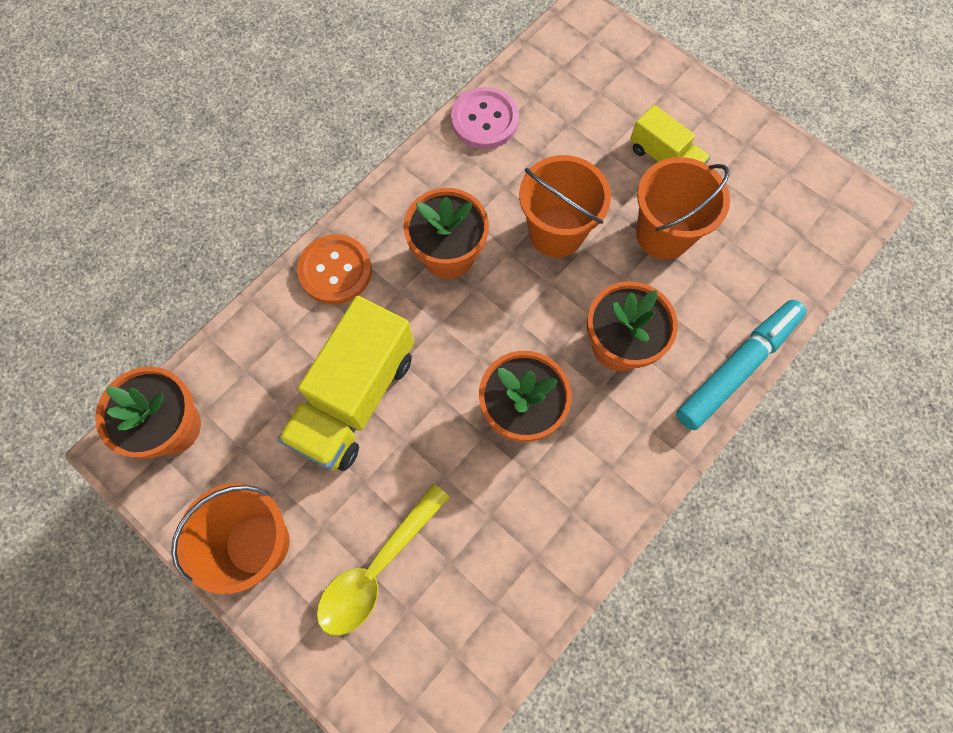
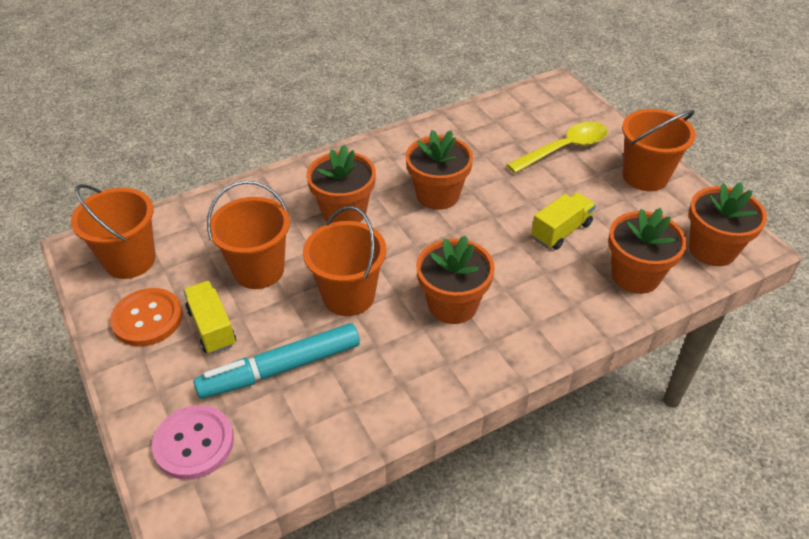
camera: 160 degrees left, 25 degrees down
(262, 355) = (635, 275): none -> orange flower pot
(335, 270) = (560, 320): orange button -> orange button (147, 318)
(355, 398) = (561, 231): yellow truck -> yellow truck, size x0.55
(484, 120) = (364, 418): pink button -> pink button (194, 443)
(737, 367) = (269, 180): turquoise marker -> turquoise marker (280, 368)
(800, 204) = (130, 260): none -> orange bucket

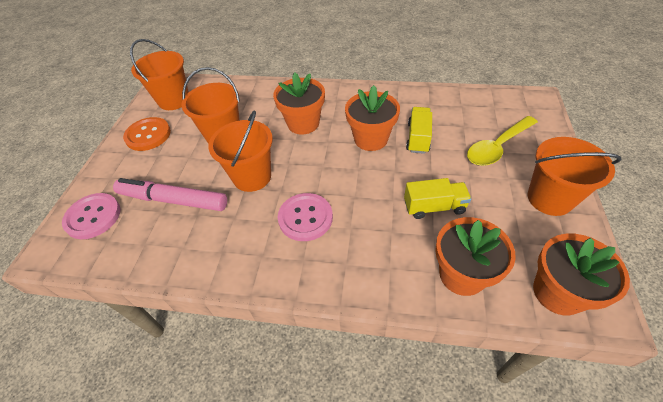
camera: 40 degrees right, 5 degrees up
(212, 327) = (169, 156): yellow truck -> yellow truck (418, 138)
(280, 368) = (173, 200): turquoise marker -> pink marker
(452, 305) = (305, 218): orange flower pot -> pink button
(564, 149) = (497, 147): yellow spoon -> yellow spoon turned 135 degrees clockwise

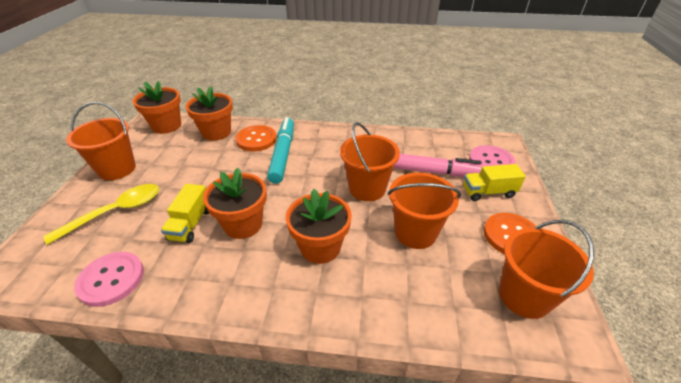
camera: 175 degrees right, 10 degrees down
(305, 218) = (315, 159): pink button -> pink button (111, 279)
(348, 226) = (283, 154): none -> turquoise marker
(392, 257) = (256, 139): none -> orange button
(434, 207) = (212, 165): yellow truck -> yellow truck (488, 192)

